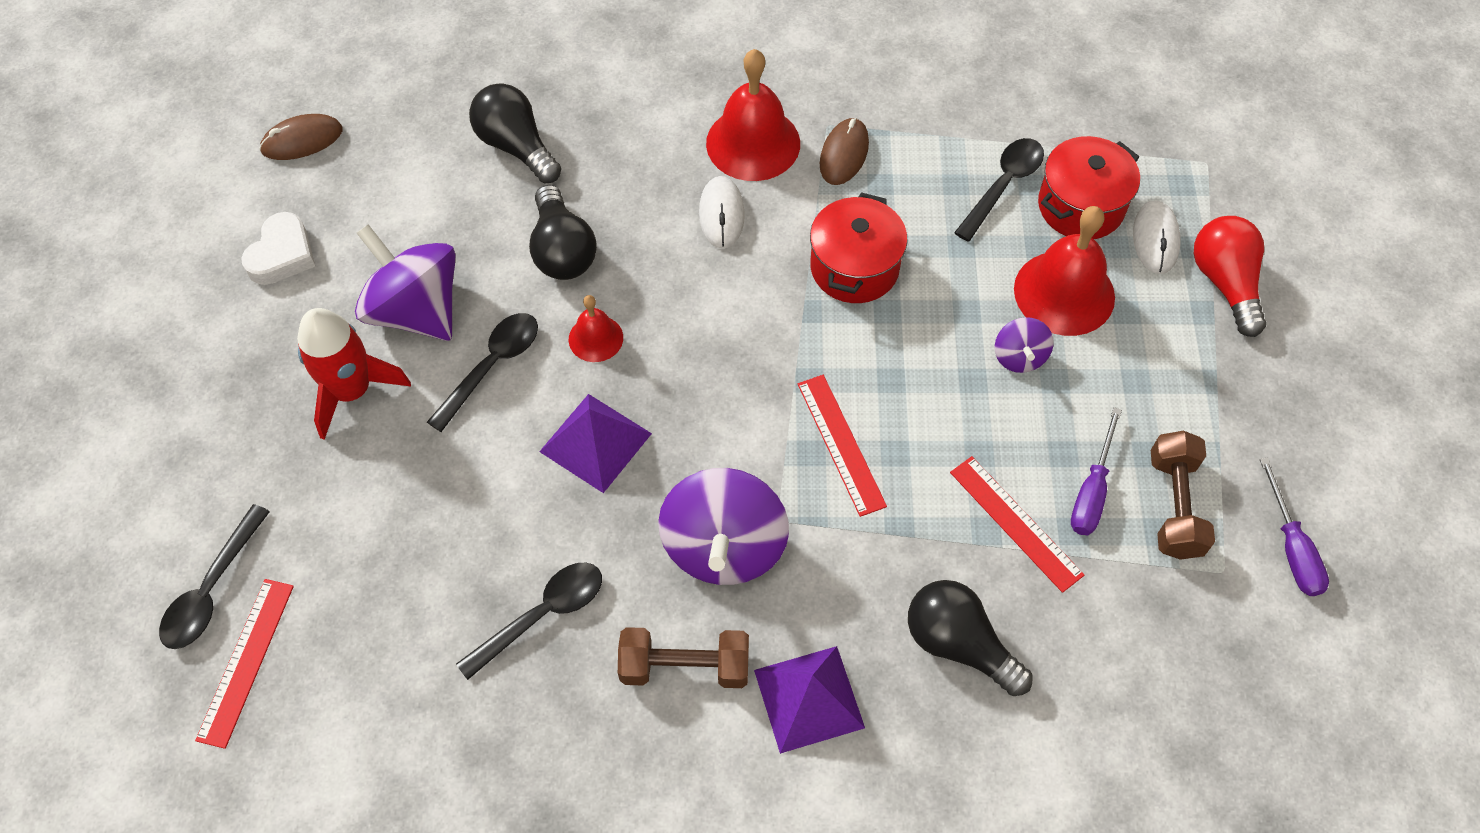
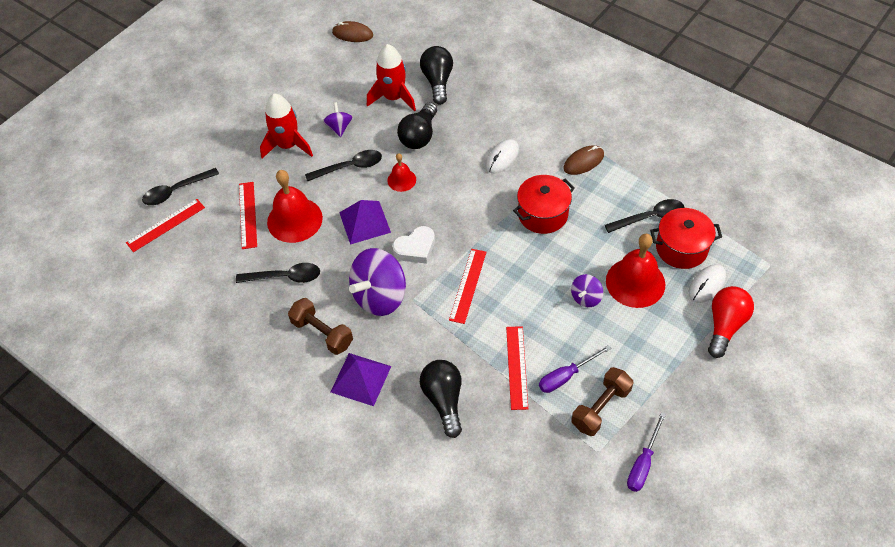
camera: 40 degrees right, 5 degrees down
(282, 255) = (306, 77): white heart -> white heart (415, 248)
(384, 550) = (248, 215): none -> red ruler
(416, 310) = (339, 127): purple spinning top -> purple spinning top, size x0.49
(466, 211) = (393, 98): none -> red rocket
(753, 143) = (544, 134): red bell -> red bell (294, 220)

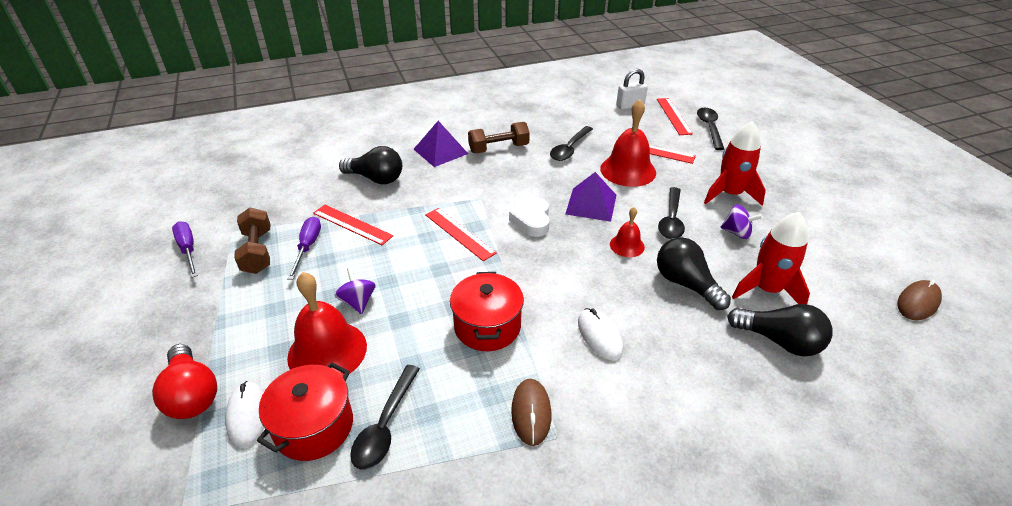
camera: 120 degrees right, 15 degrees down
(162, 268) = (630, 106): none -> white padlock
(380, 296) = (502, 184): purple spinning top -> none

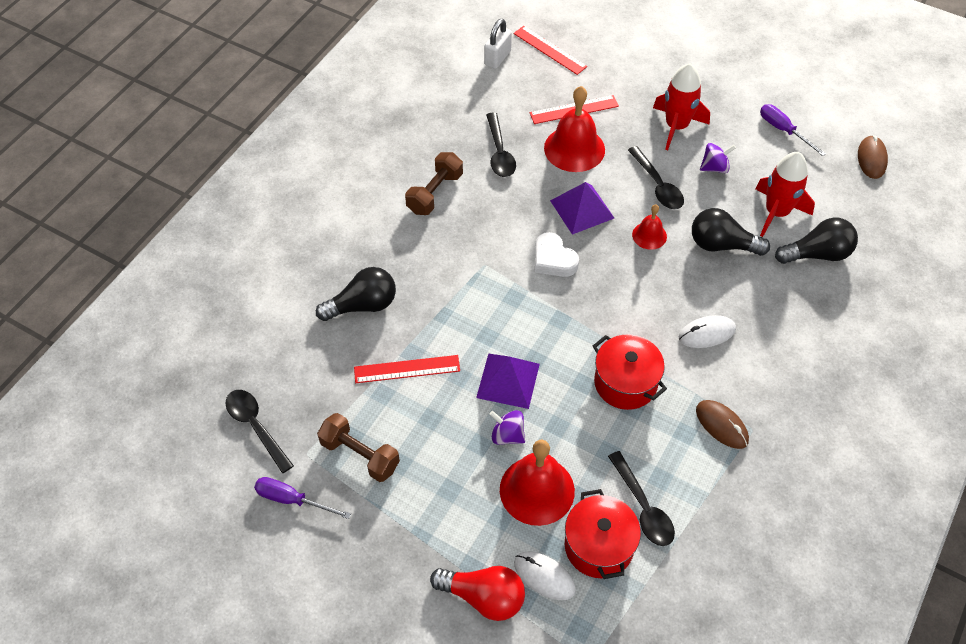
camera: 40 degrees left, 15 degrees up
(308, 247) = (398, 418): purple screwdriver -> purple screwdriver (783, 130)
(440, 151) = (384, 232): purple pyramid -> purple pyramid (508, 380)
(459, 233) = (509, 314): red ruler -> none
(599, 336) = (706, 333): white mouse -> white mouse turned 45 degrees counterclockwise
(709, 128) = (594, 49): black spoon -> black spoon (256, 427)

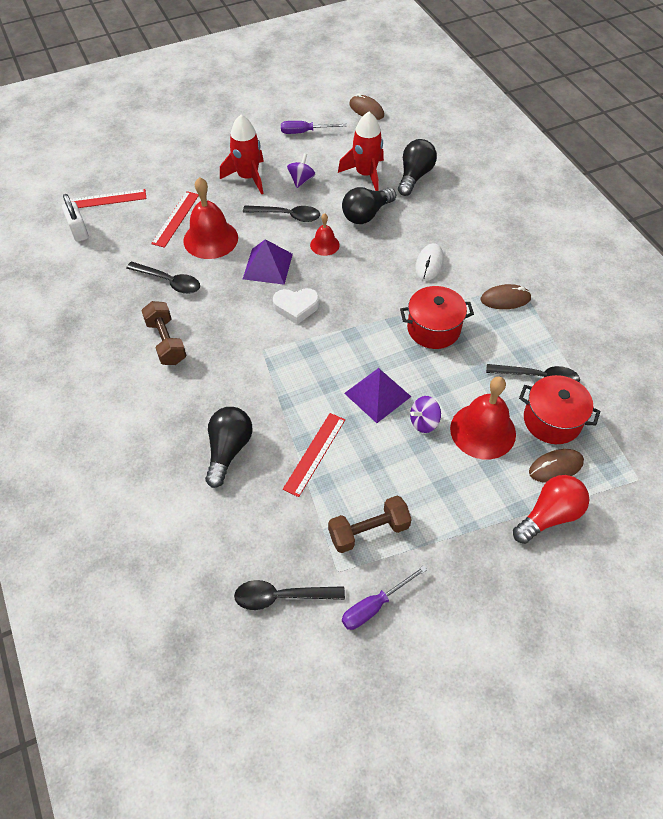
camera: 55 degrees left, 0 degrees up
(544, 576) = (555, 467): white mouse -> brown mouse

